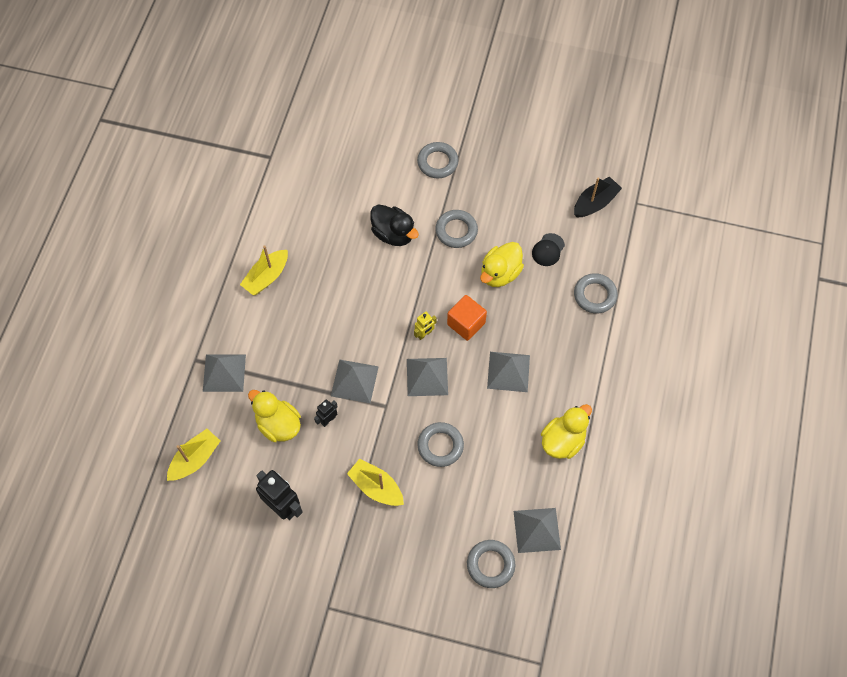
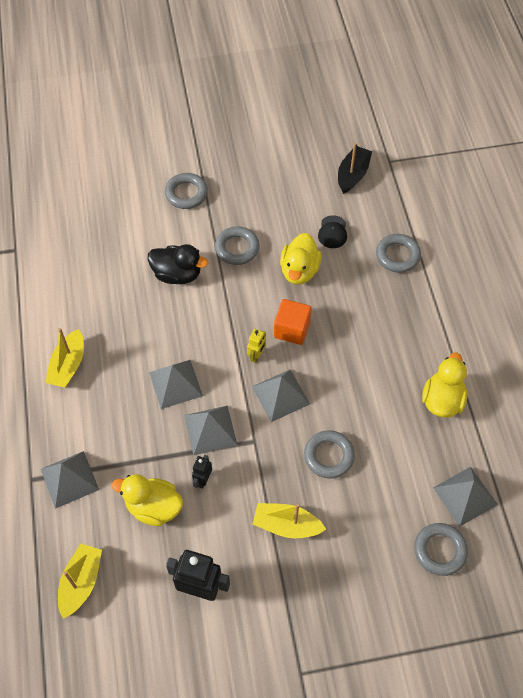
camera: 25 degrees left, 5 degrees down
(508, 371) = (356, 357): grey pyramid -> grey pyramid (175, 384)

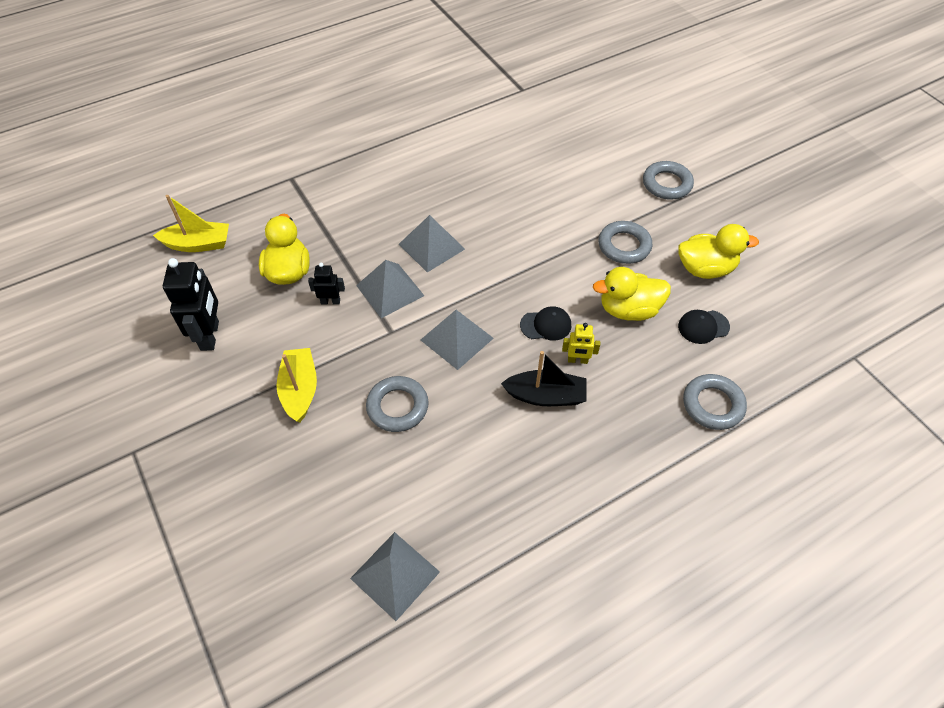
camera: 70 degrees right, 5 degrees down
(68, 365) = (417, 163): yellow boat -> none
(69, 479) = (299, 202): grey pyramid -> none
(177, 274) = (561, 208): black duck -> none
(257, 356) = (496, 303): yellow robot -> yellow robot (577, 360)
(292, 329) = (546, 325): orange cube -> black cap
(352, 175) = (802, 324): black boat -> black boat (545, 396)
(440, 550) = (310, 562): grey ring -> none
(442, 400) = (523, 512): yellow duck -> yellow duck (705, 269)

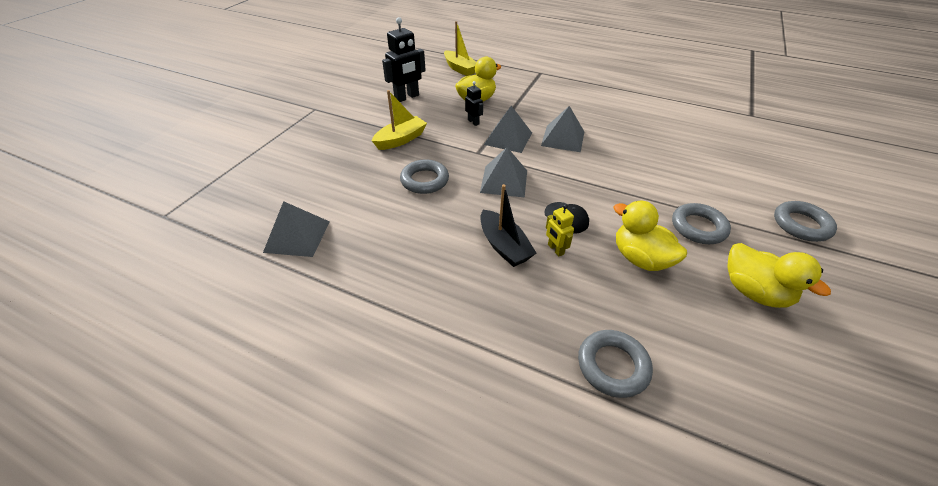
camera: 55 degrees right, 10 degrees down
(703, 327) = (689, 319): black cap -> none

